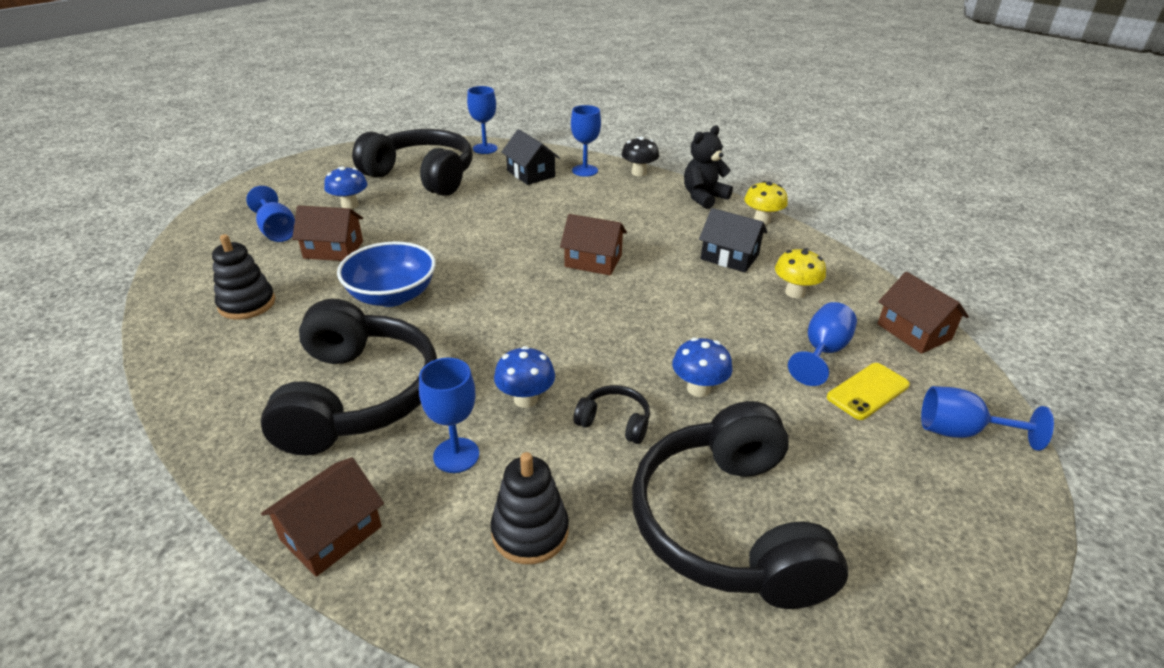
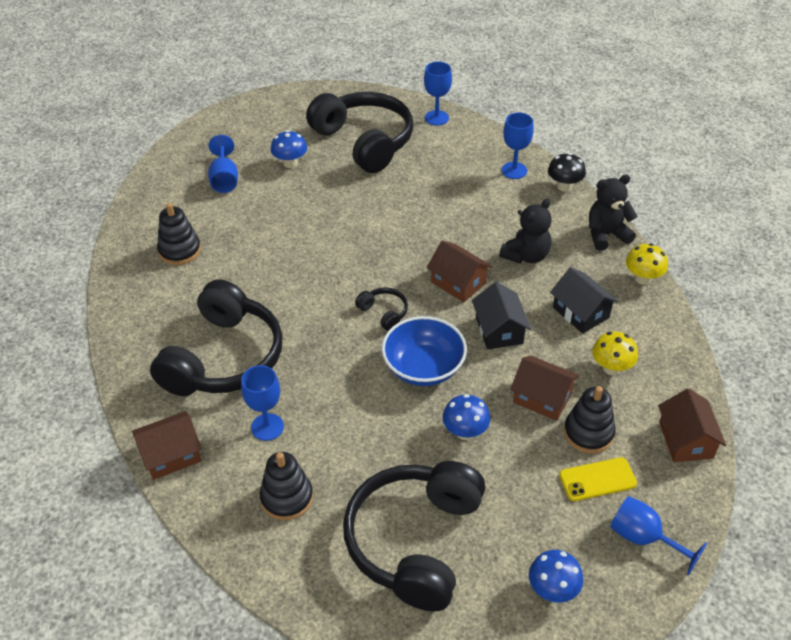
camera: 25 degrees right, 10 degrees up
(333, 249) = (259, 211): brown house -> brown house (542, 397)
(392, 295) = (283, 273): blue bowl -> blue bowl (423, 368)
(525, 399) = (334, 398): blue mushroom -> blue mushroom (552, 590)
(530, 174) = (461, 162): black house -> black house (499, 330)
(614, 422) = (386, 438): black headphones -> black headphones (384, 313)
(644, 226) = (526, 255): none -> black teddy bear
(822, 352) = (588, 433): blue goblet -> black stacking toy

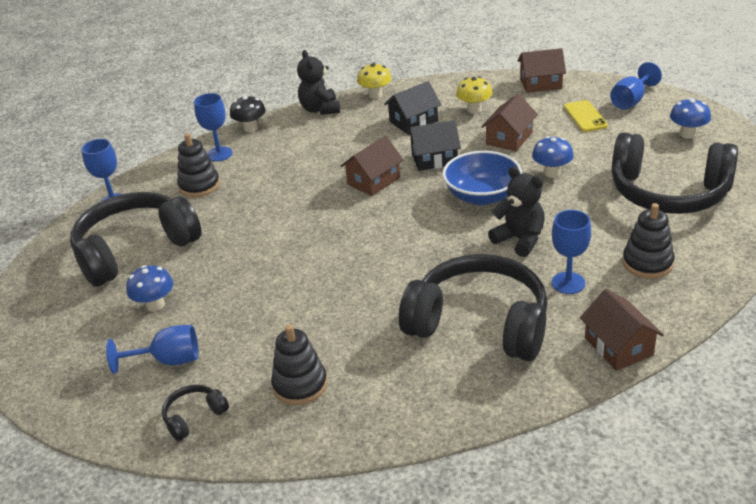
camera: 85 degrees left, 10 degrees down
(384, 313) = (412, 221): black headphones -> black headphones (194, 417)
(526, 255) = (341, 147): black teddy bear -> black teddy bear (520, 240)
(588, 433) = (541, 119): black stacking toy -> black stacking toy (199, 186)

